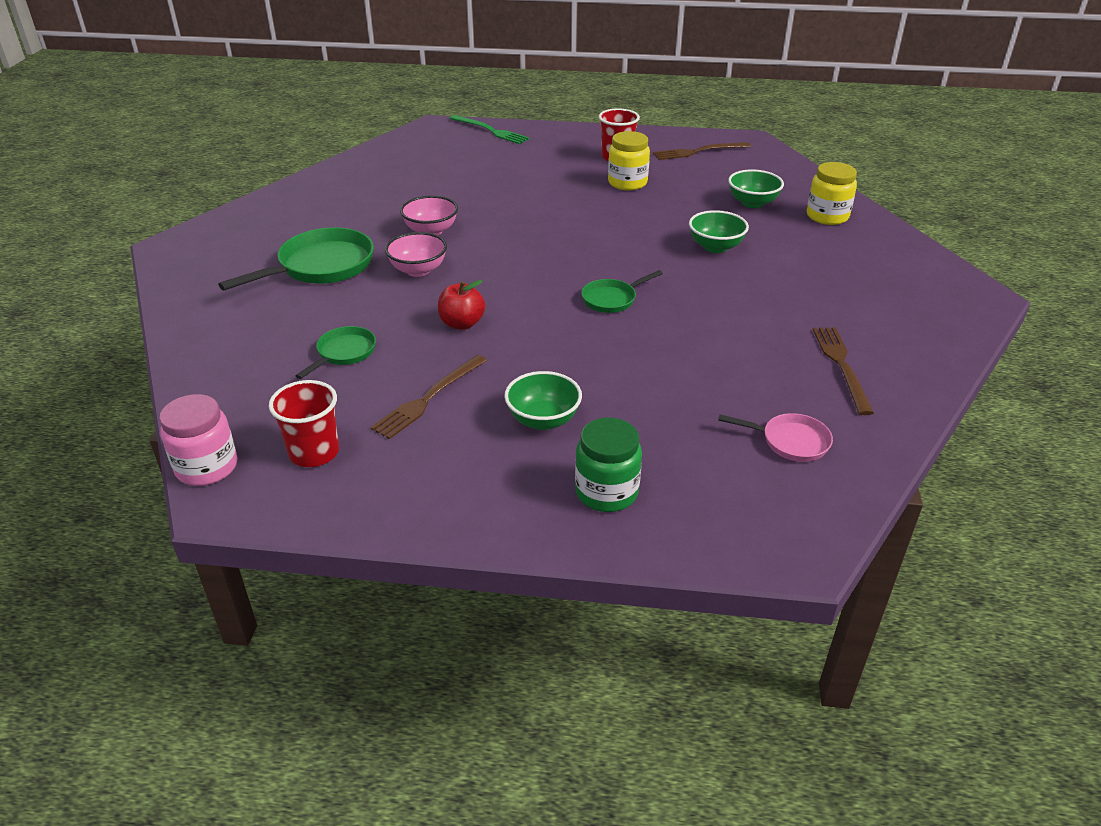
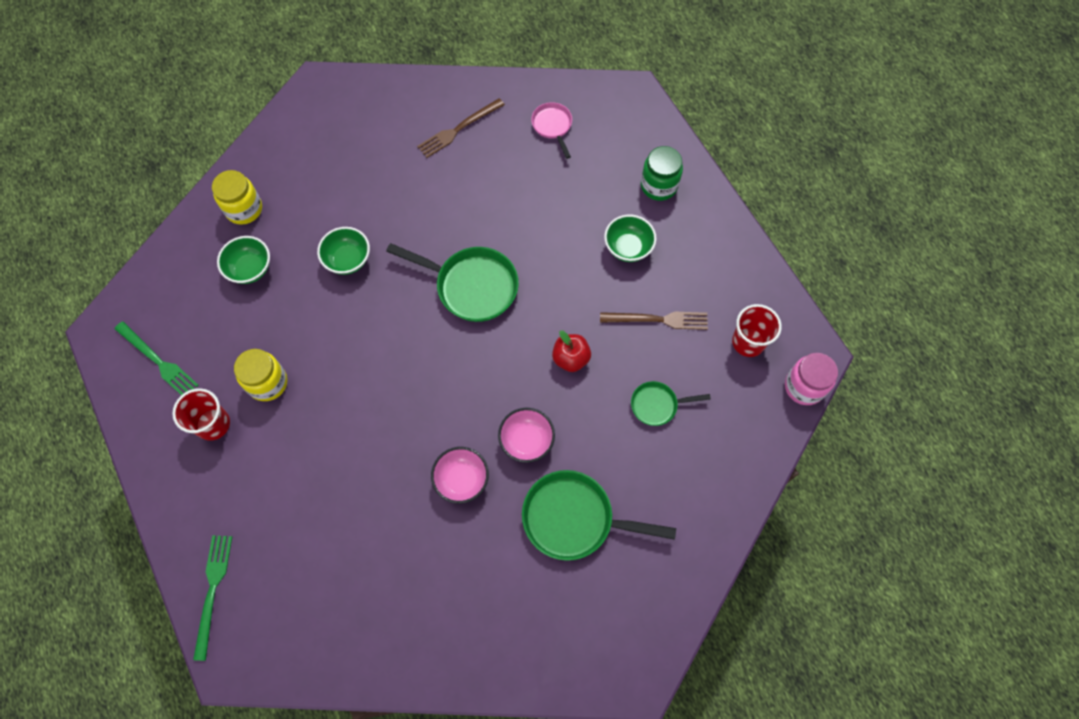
camera: 125 degrees left, 30 degrees up
(612, 299) = (472, 286): green pan -> green pan, size x1.83
(698, 152) = (158, 361): brown fork -> green fork

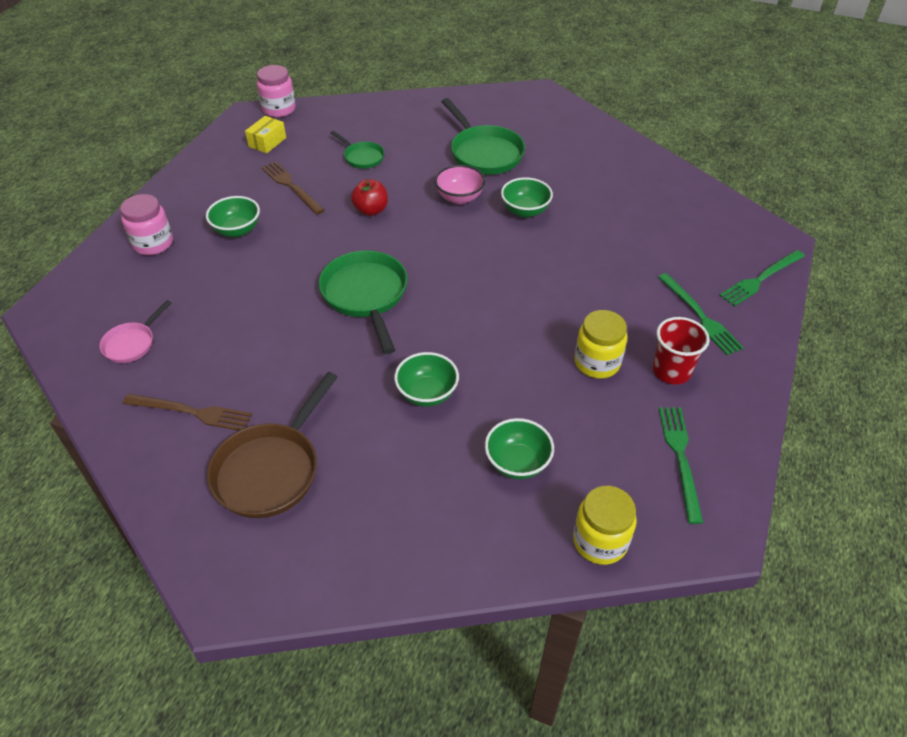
camera: 130 degrees left, 20 degrees down
(231, 498) = (700, 316): none -> green fork
(244, 209) = (461, 527): yellow jar -> yellow jar (600, 541)
(375, 145) = (271, 470): none -> brown pan
(461, 480) = (525, 211): pink bowl -> green bowl
(659, 185) = (153, 243): green jar -> pink jar
(748, 342) = (267, 142): red cup -> yellow box

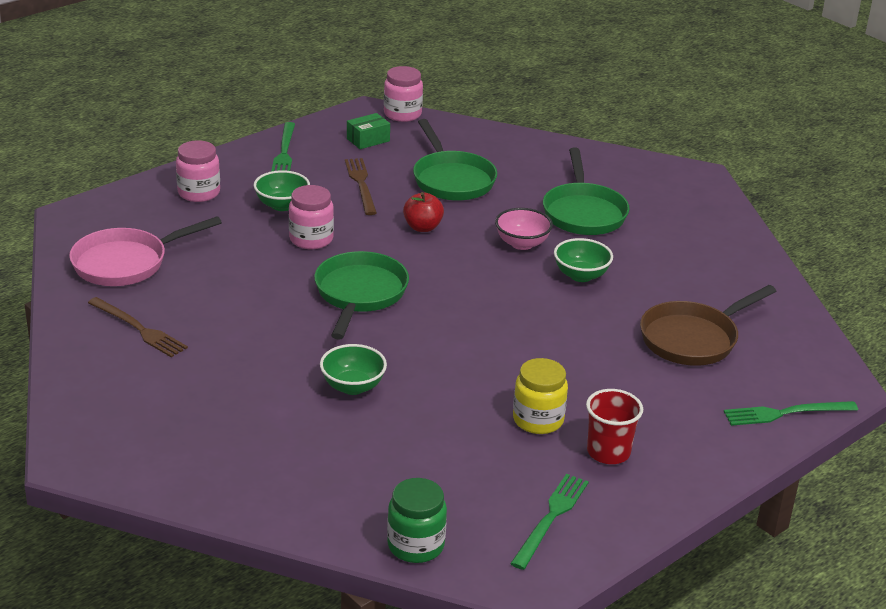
camera: 25 degrees right, 15 degrees down
(132, 343) = (126, 263): pink pan -> pink pan, size x1.83
(267, 142) = (368, 140): yellow box -> green box
(271, 470) = (173, 391): brown pan -> brown pan (693, 339)
(286, 255) = (311, 239): none -> pink jar
(362, 157) = (452, 180): green pan -> green pan, size x1.83
(517, 463) = (391, 465): green bowl -> none
(600, 541) = (415, 545): yellow jar -> green jar
(700, 316) = (684, 420): green fork -> green fork (284, 152)

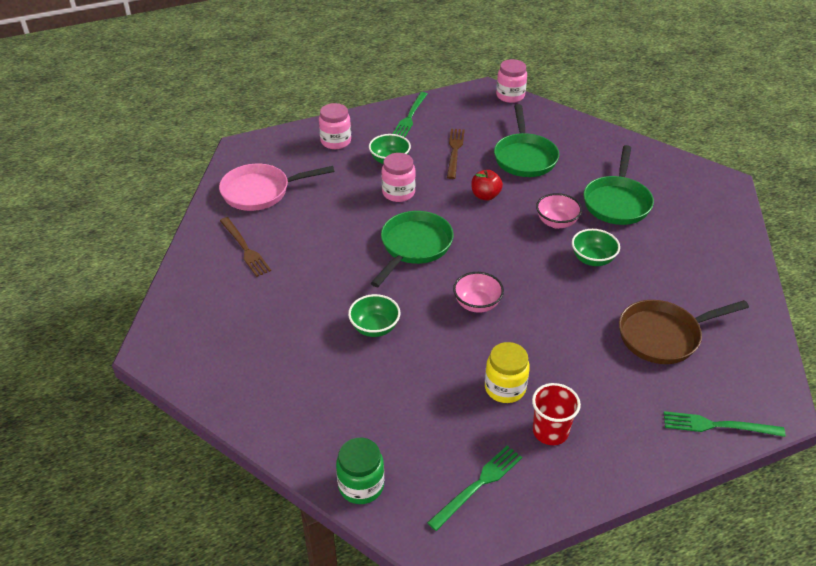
camera: 20 degrees right, 10 degrees up
(368, 140) = (475, 114): green box -> none
(466, 342) = (477, 304): none -> pink bowl

